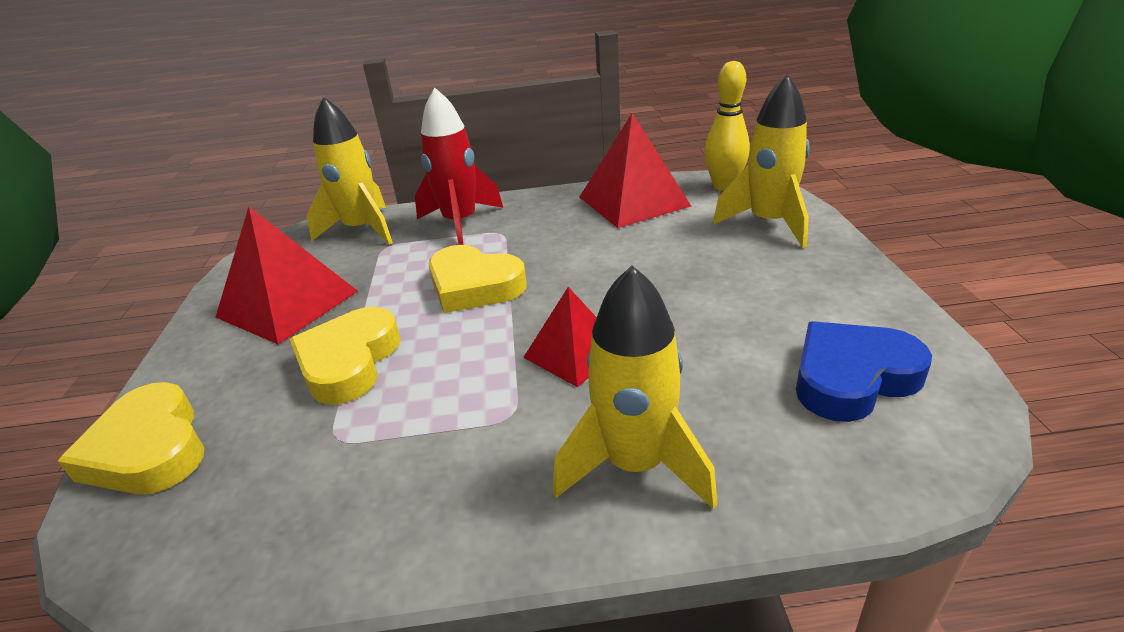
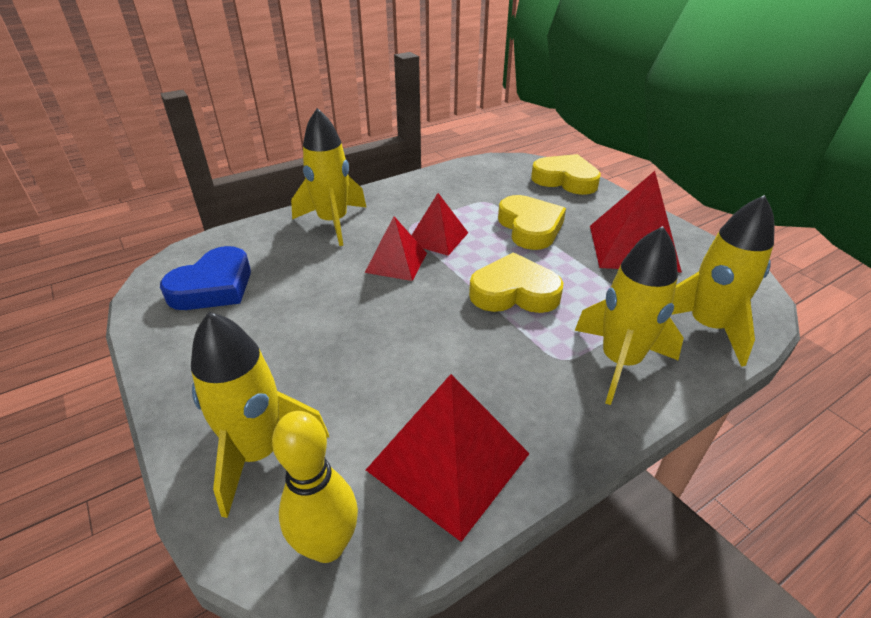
camera: 150 degrees right, 5 degrees up
(460, 223) = (619, 362): red rocket -> yellow rocket
(487, 379) = (437, 238): none -> red pyramid

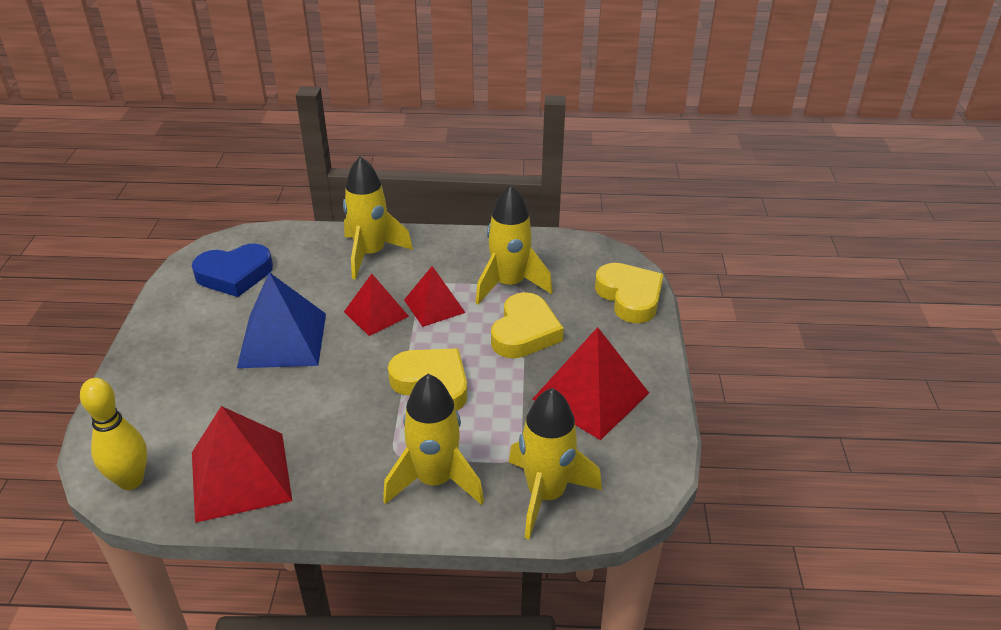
camera: 35 degrees right, 0 degrees up
(259, 453) = (150, 408): yellow rocket -> yellow rocket (509, 284)
(334, 319) = (282, 340): none -> blue pyramid

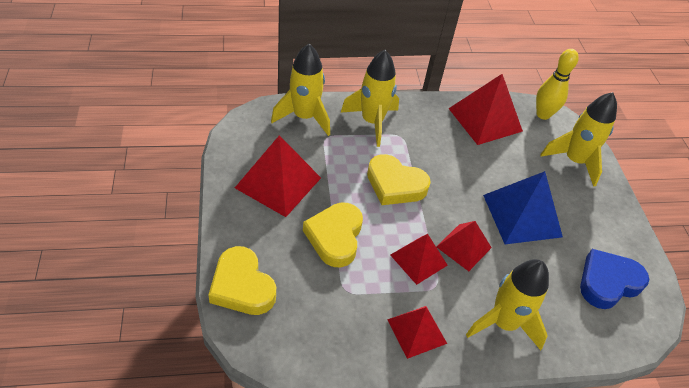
camera: 165 degrees right, 10 degrees up
(459, 255) = (416, 331): none -> red pyramid
(509, 284) = (358, 292): yellow rocket -> yellow rocket (574, 161)

